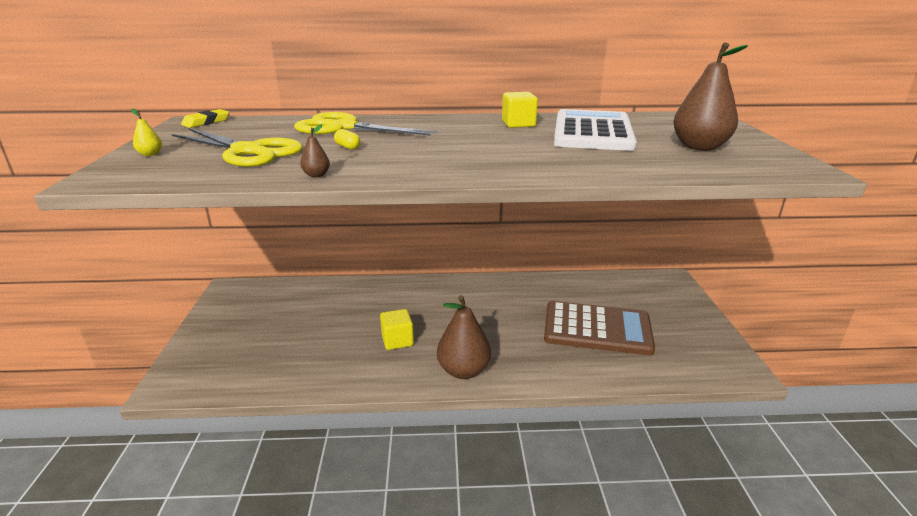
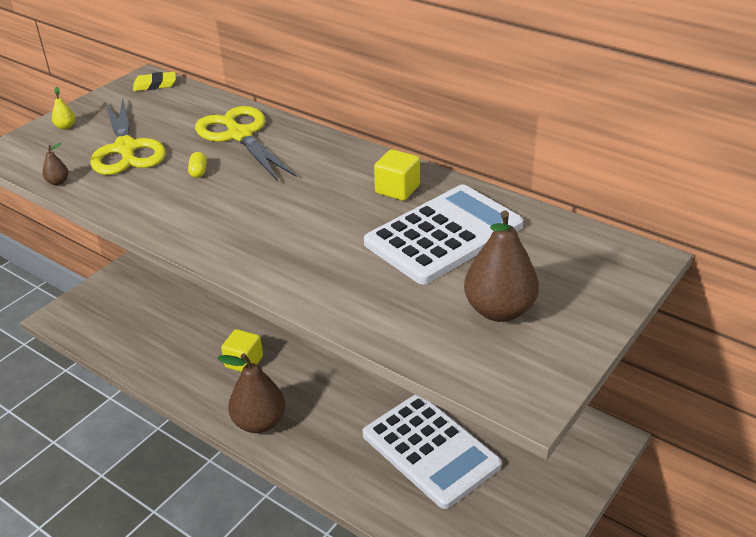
camera: 40 degrees right, 10 degrees up
(316, 175) = (124, 205): brown pear -> brown pear (58, 182)
(597, 329) = (430, 450): brown calculator -> white calculator

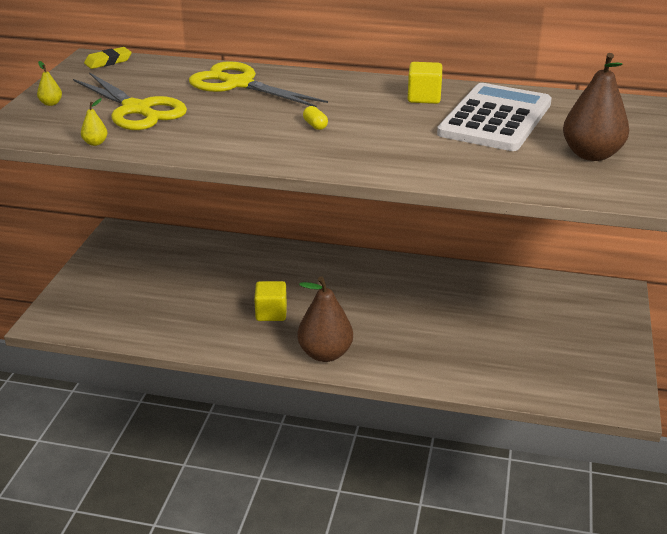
camera: 25 degrees left, 5 degrees down
(58, 182) = (95, 143): brown pear -> yellow pear
(198, 171) = (230, 114): yellow capsule -> yellow capsule (315, 125)
(430, 450) = (490, 335): white calculator -> none

